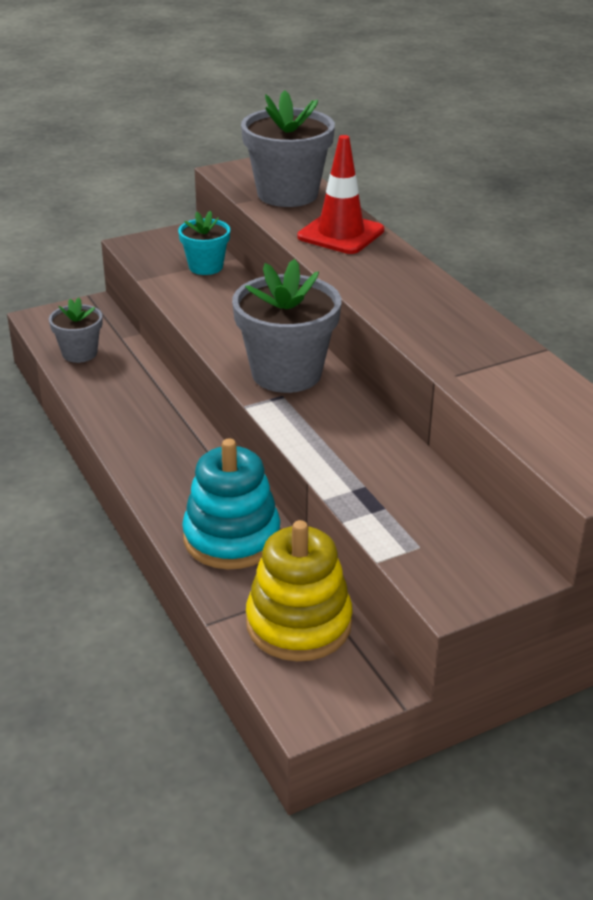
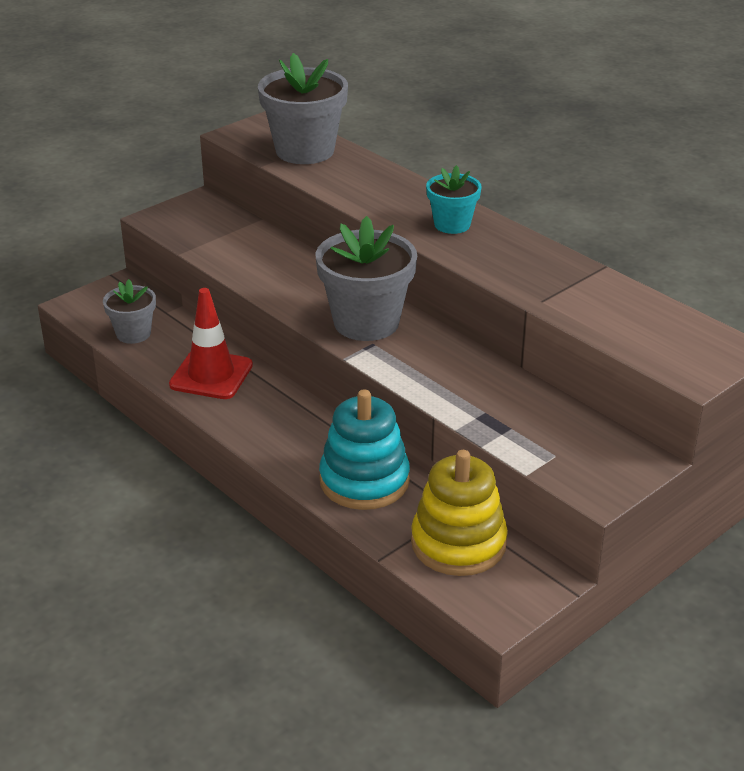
camera: 15 degrees left, 0 degrees up
(205, 267) = (238, 231): turquoise flower pot -> turquoise flower pot (452, 224)
(340, 234) = (375, 184): red traffic cone -> red traffic cone (211, 375)

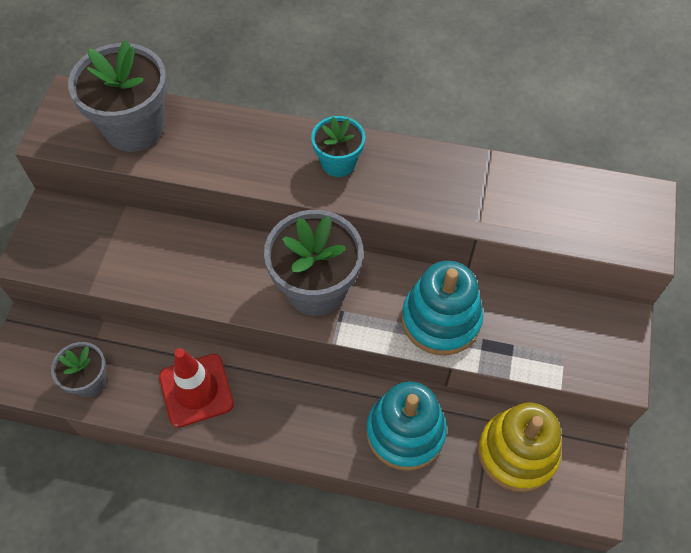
camera: 35 degrees left, 25 degrees up
(458, 385) = (441, 319): none -> turquoise stacking toy

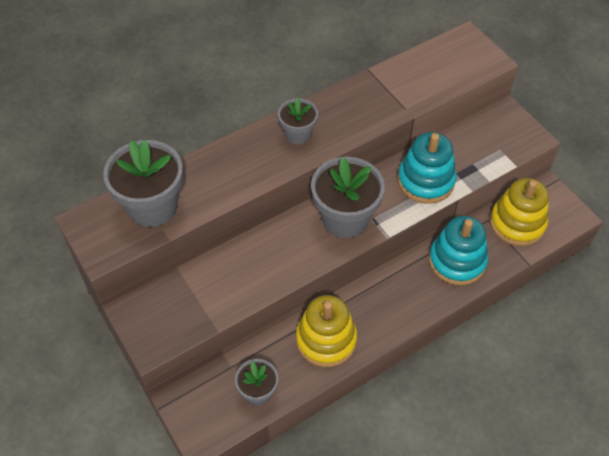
camera: 45 degrees left, 5 degrees down
(196, 390) = (326, 339): red traffic cone -> yellow stacking toy
(338, 163) = (298, 134): turquoise flower pot -> grey flower pot

